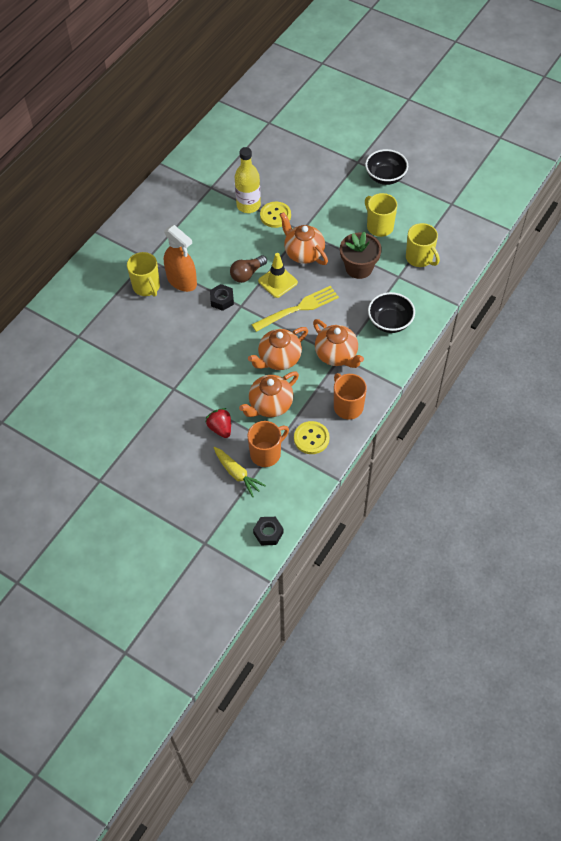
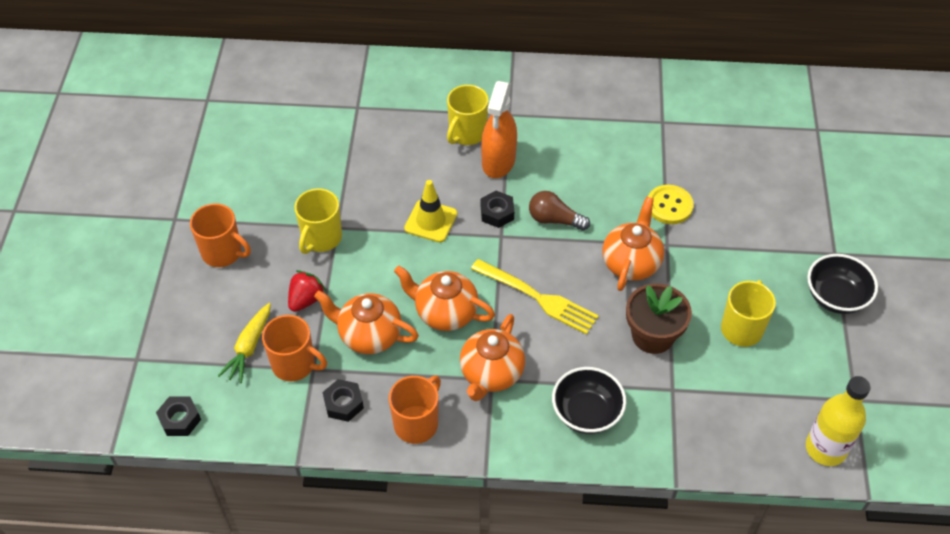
camera: 60 degrees right, 5 degrees down
(150, 461) = (223, 253): none -> orange mug
(248, 205) = (664, 171): yellow bottle -> yellow bottle (825, 448)
(277, 282) = (565, 256): yellow traffic cone -> yellow traffic cone (431, 221)
(311, 438) = (343, 404): yellow button -> black nut
(419, 258) = (724, 402): yellow mug -> yellow mug (321, 238)

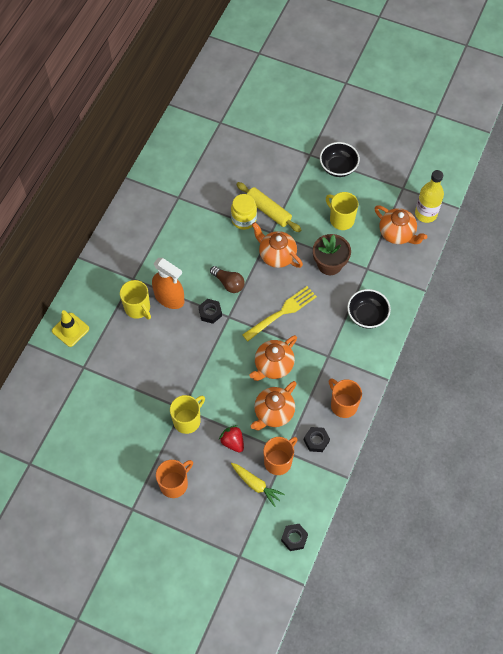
camera: 70 degrees left, 10 degrees up
(321, 238) = (187, 420): yellow mug -> yellow mug turned 90 degrees counterclockwise
(431, 221) = (201, 352): yellow traffic cone -> yellow traffic cone (70, 330)
(491, 374) = (324, 355): orange teapot -> orange teapot (397, 234)
(554, 220) = (228, 283): brown light bulb -> brown light bulb turned 90 degrees counterclockwise
(669, 206) = (244, 220): yellow button -> yellow jar
(702, 230) = (268, 211): none -> yellow rolling pin

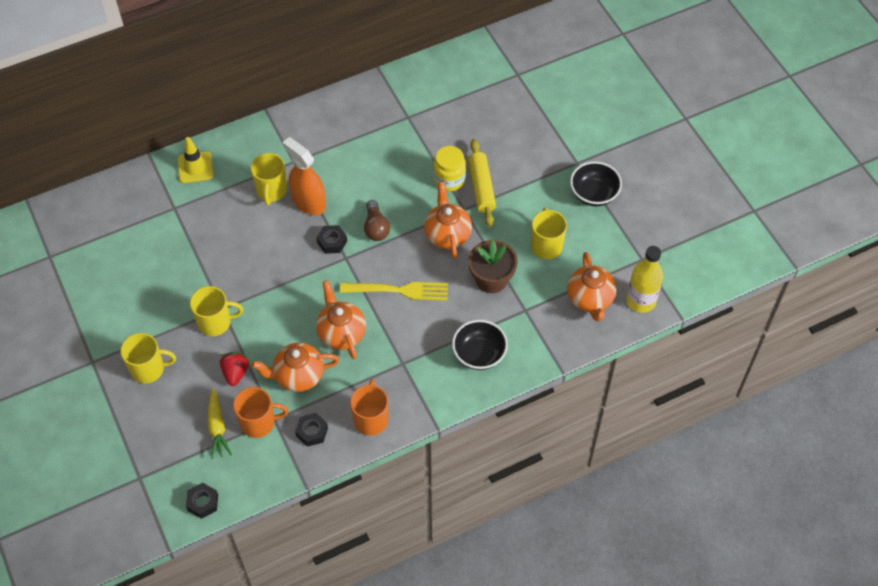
camera: 40 degrees right, 5 degrees down
(169, 298) = (308, 202): orange spray bottle -> orange spray bottle turned 150 degrees clockwise
(174, 484) = (148, 369): orange mug -> yellow mug
(273, 366) = (341, 333): orange teapot -> orange teapot turned 75 degrees clockwise

